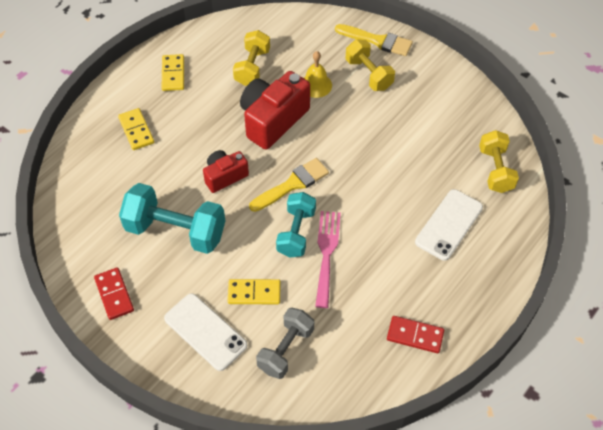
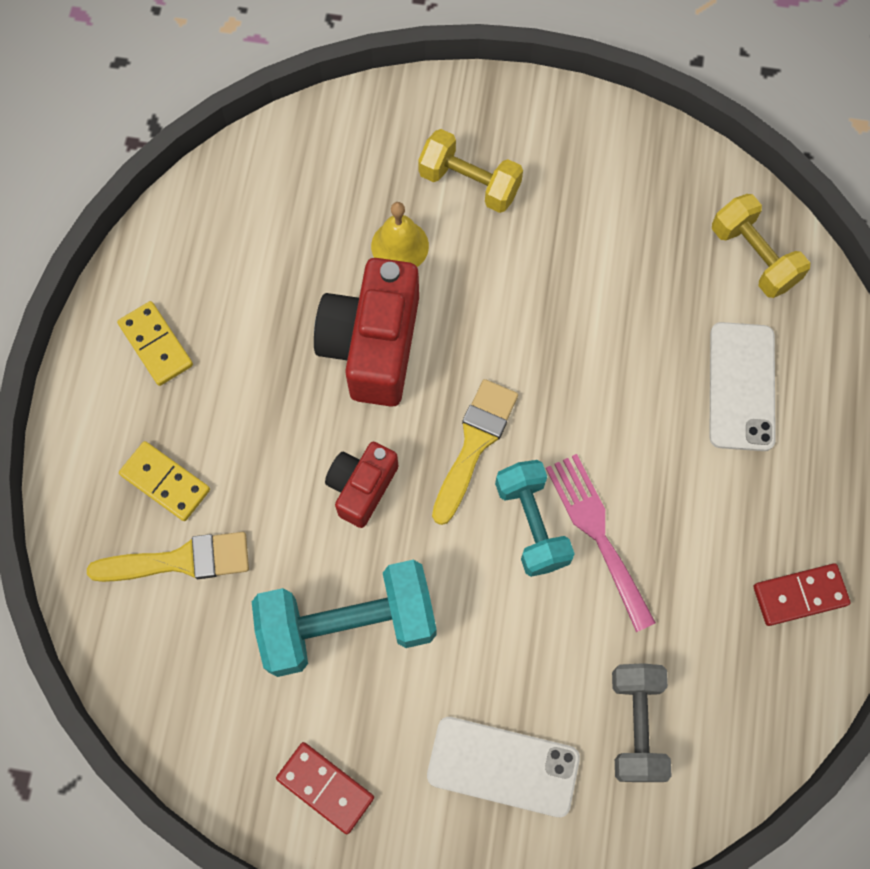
camera: 30 degrees left, 15 degrees up
(252, 67) = (278, 264): yellow dumbbell -> none
(254, 293) = (533, 661): yellow domino -> none
(377, 41) = (445, 113): yellow brush -> yellow brush (180, 560)

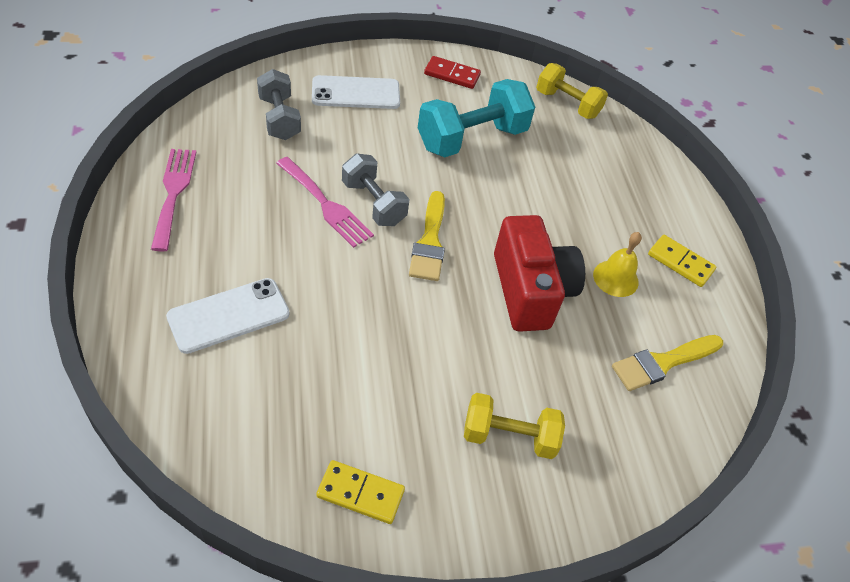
camera: 155 degrees right, 20 degrees down
(165, 482) = (621, 188): yellow domino -> yellow domino (360, 493)
(180, 560) = (587, 153): yellow brush -> yellow brush (662, 363)
(361, 487) = (496, 205): red camera -> none
(400, 246) = (544, 368): yellow bell -> yellow bell (615, 278)
(531, 524) = (373, 203): turquoise dumbbell -> grey dumbbell
(741, 386) = (229, 315): white phone -> white phone turned 75 degrees clockwise
(753, 257) = (227, 426): yellow dumbbell -> yellow dumbbell (567, 104)
(800, 595) = (174, 193): red domino -> pink fork

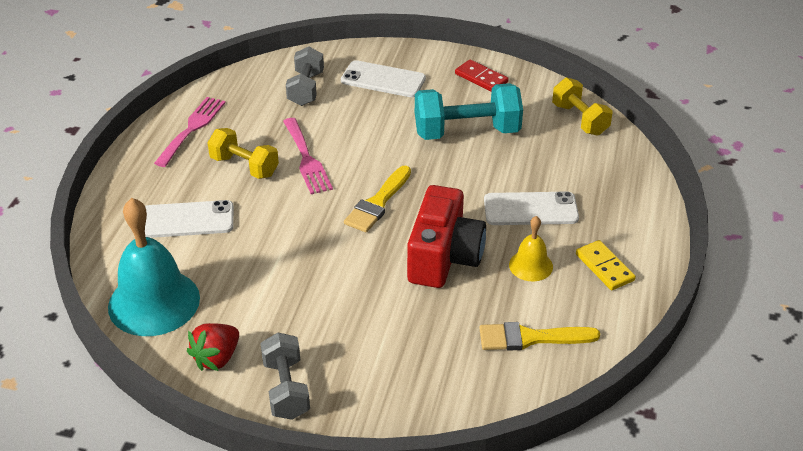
camera: 30 degrees right, 10 degrees down
(245, 439) = (154, 302): none -> turquoise bell
(360, 493) = (216, 358): yellow domino -> red strawberry
(373, 203) = (347, 165): grey dumbbell -> grey dumbbell (286, 389)
(509, 436) = (356, 354): yellow dumbbell -> yellow dumbbell (244, 166)
(580, 214) = (530, 209): none -> white phone

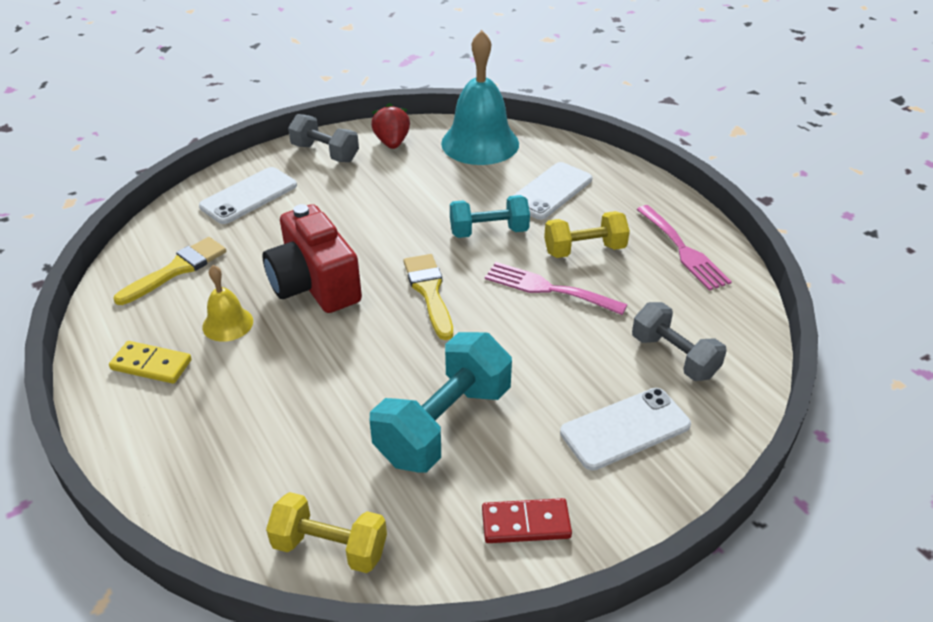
camera: 135 degrees right, 0 degrees up
(278, 218) = (489, 232): none -> turquoise dumbbell
(530, 209) = (278, 377): white phone -> white phone (249, 196)

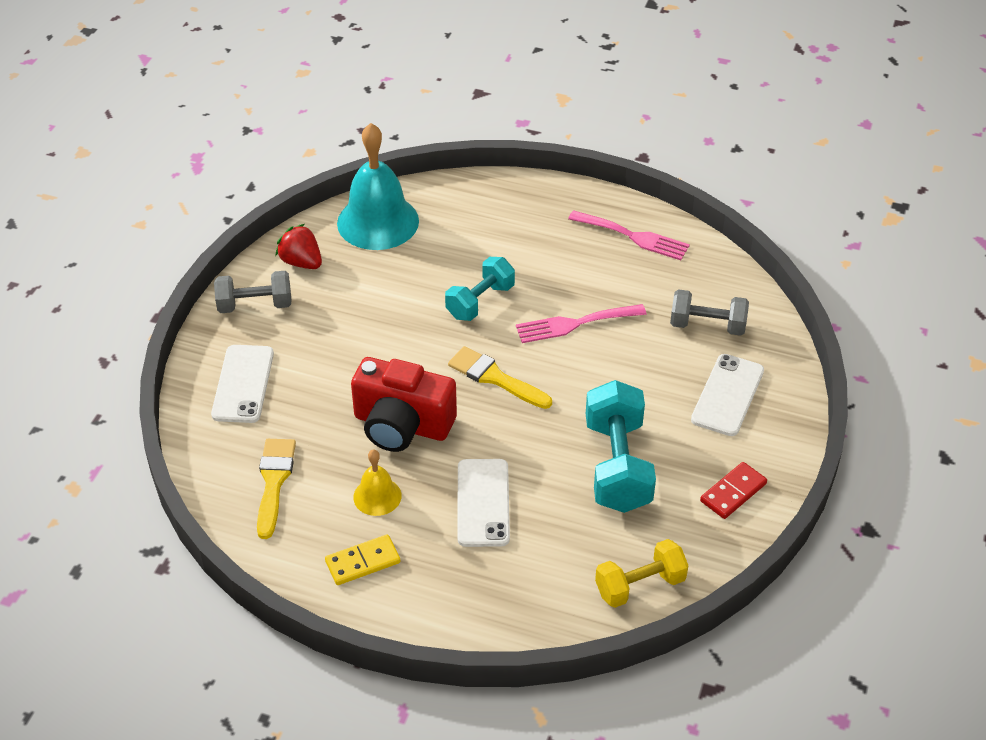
camera: 40 degrees left, 5 degrees up
(550, 191) = (486, 238): white phone -> white phone (483, 503)
(584, 250) = (566, 276): yellow dumbbell -> none

